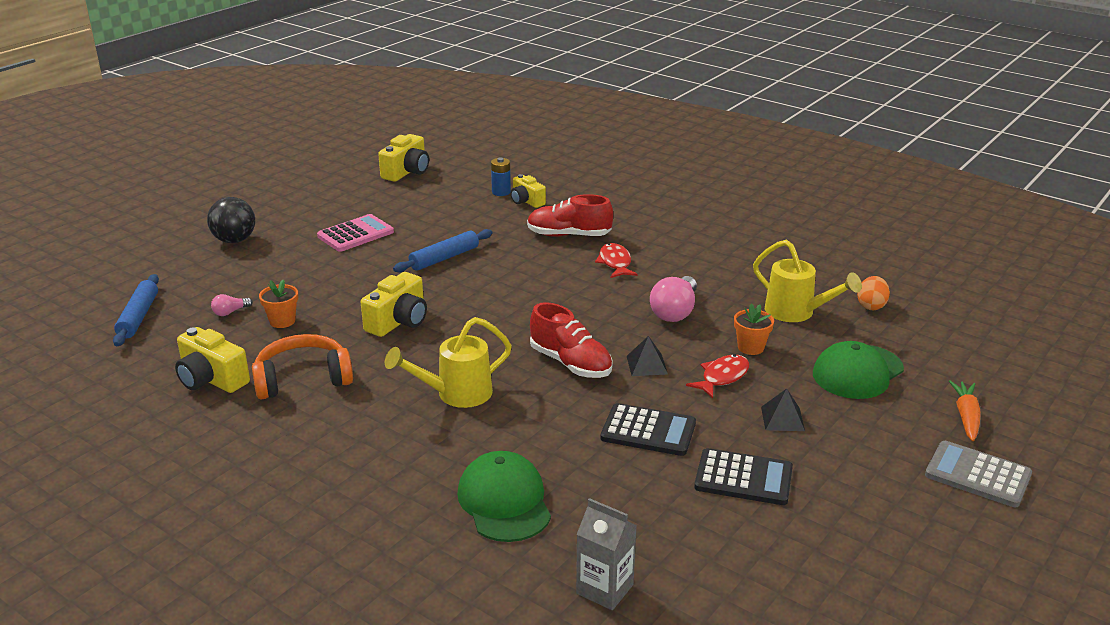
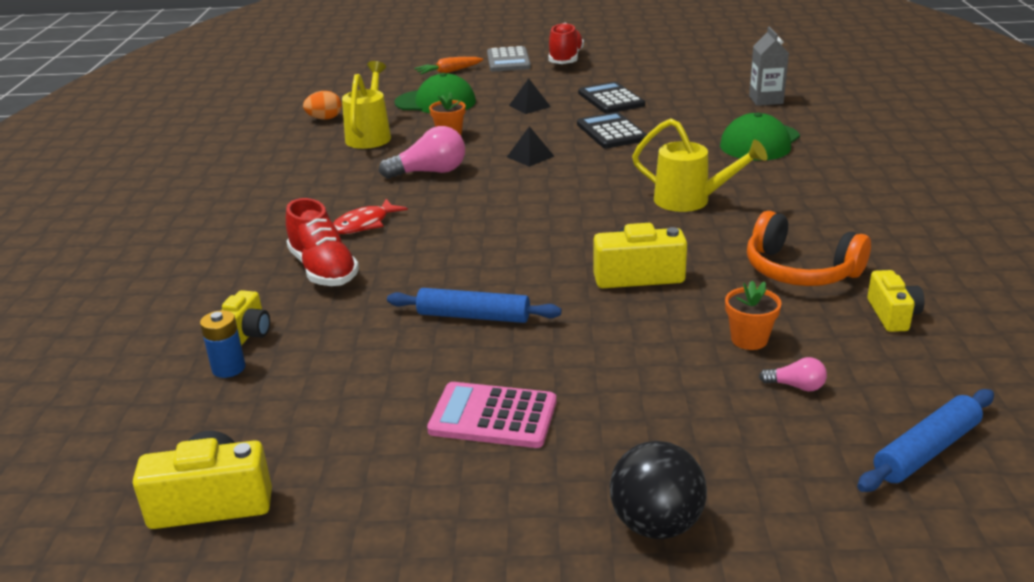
camera: 125 degrees left, 0 degrees up
(211, 379) = (892, 315): yellow camera -> yellow camera, size x0.67
(570, 363) = (574, 180): red shoe -> red shoe (565, 59)
(722, 377) = (506, 132): red fish -> none

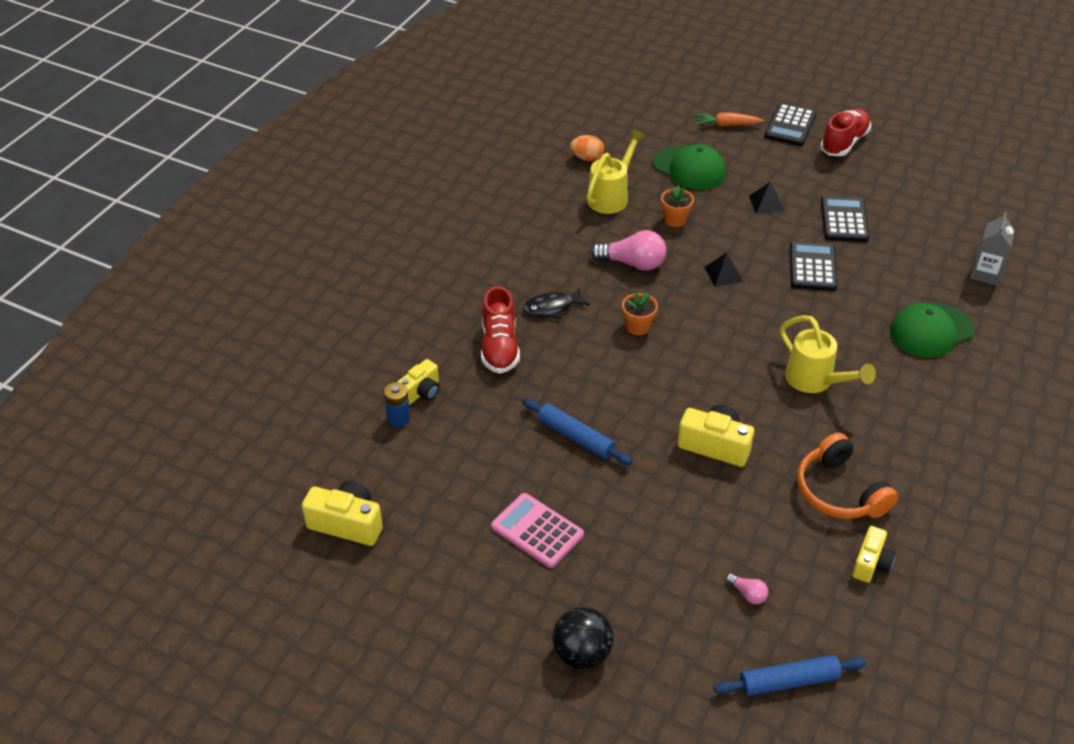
camera: 25 degrees right, 15 degrees up
(364, 224) = (552, 308): red fish -> black fish
(508, 60) = (790, 126): grey calculator -> black calculator
(749, 339) = (748, 540): orange flower pot -> orange flower pot (638, 327)

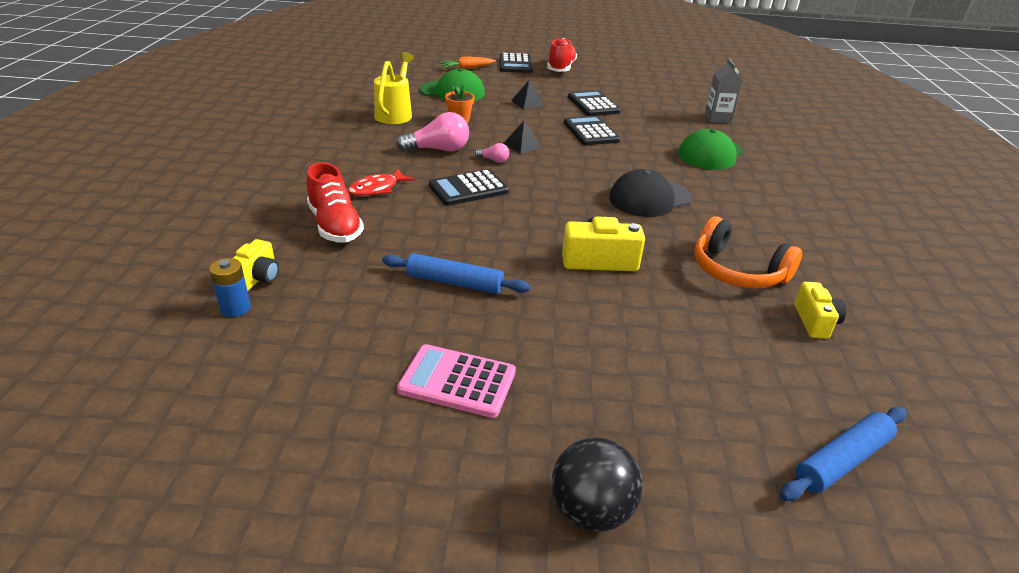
camera: 25 degrees left, 10 degrees down
(347, 523) = (191, 440): yellow camera -> none
(552, 308) = (377, 189): black fish -> red fish
(587, 158) = (361, 95): orange egg -> none
(638, 327) = (468, 189): orange flower pot -> black calculator
(747, 594) = (728, 381): pink light bulb -> pink light bulb (493, 160)
(815, 381) = (650, 198): yellow watering can -> black cap

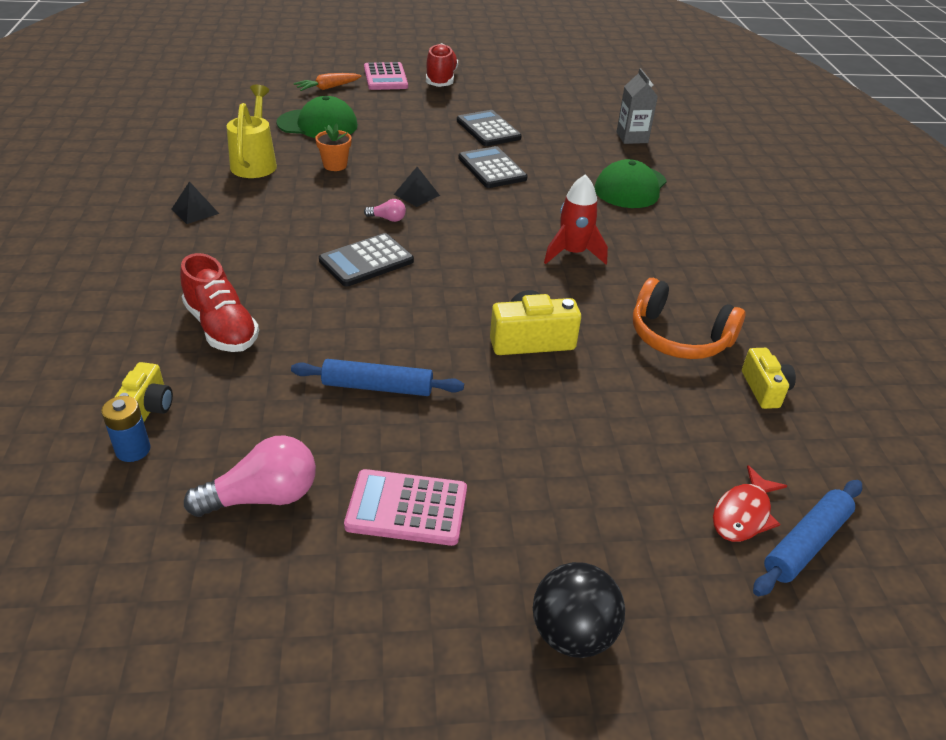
camera: 10 degrees left, 5 degrees up
(377, 189) = (259, 272): red fish -> red fish (743, 514)
(438, 150) = (319, 210): pink light bulb -> pink light bulb (262, 497)
(515, 64) = (385, 77): black calculator -> pink calculator
(527, 103) = (411, 133): black pyramid -> black pyramid (195, 211)
(650, 198) = (573, 253): black cap -> red rocket

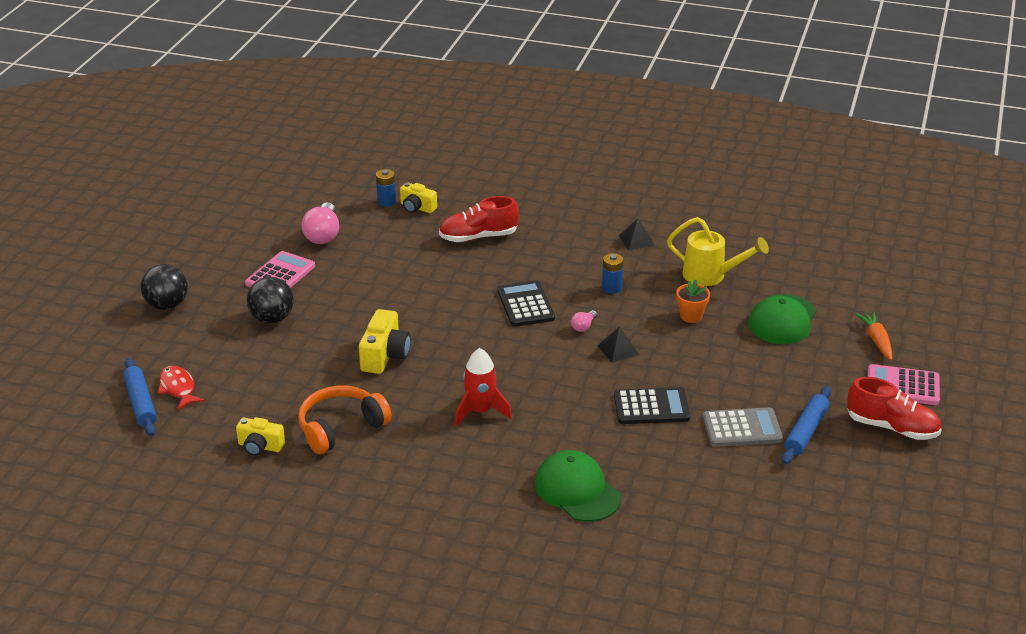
camera: 115 degrees right, 5 degrees down
(304, 213) = (611, 288): none -> blue battery
(377, 387) = (382, 283): blue rolling pin -> blue rolling pin (806, 431)
(488, 129) = (742, 428): black calculator -> grey calculator
(523, 473) = (272, 318): none -> black ball
(632, 137) = (689, 536): grey carton -> none

